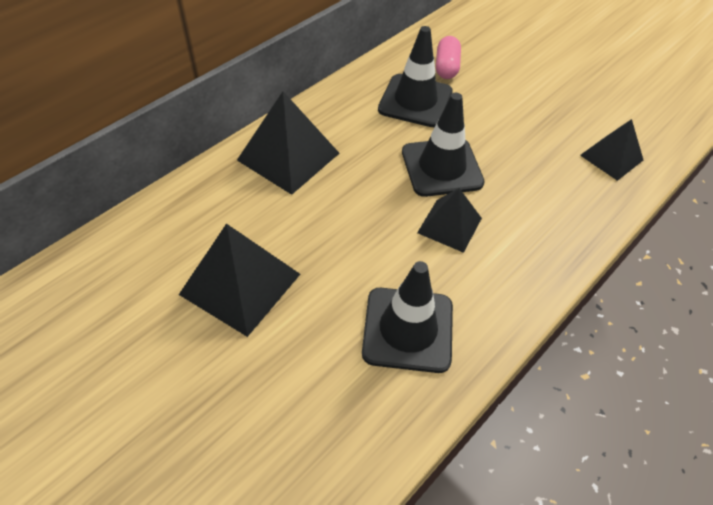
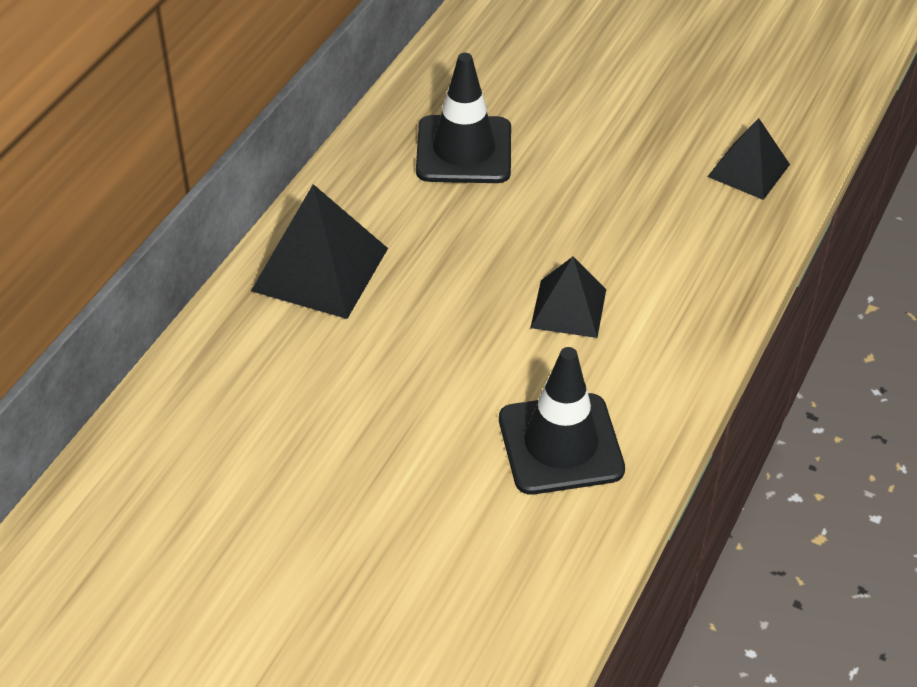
camera: 15 degrees left, 5 degrees down
(240, 284) = (331, 445): black pyramid -> none
(441, 167) = (532, 235): black traffic cone -> none
(446, 67) = (489, 90): pink capsule -> none

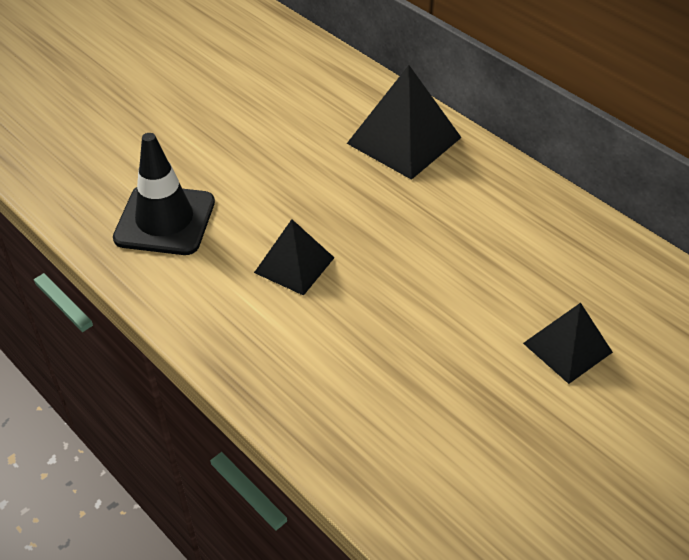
camera: 110 degrees right, 0 degrees up
(464, 150) = (516, 253): black traffic cone -> none
(748, 170) = (413, 465): black pyramid -> black pyramid (567, 347)

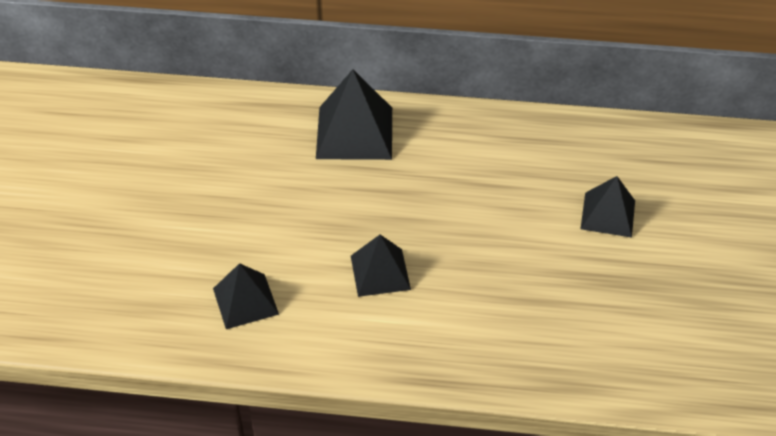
camera: 40 degrees left, 0 degrees up
(165, 220) = (245, 301): black traffic cone -> black pyramid

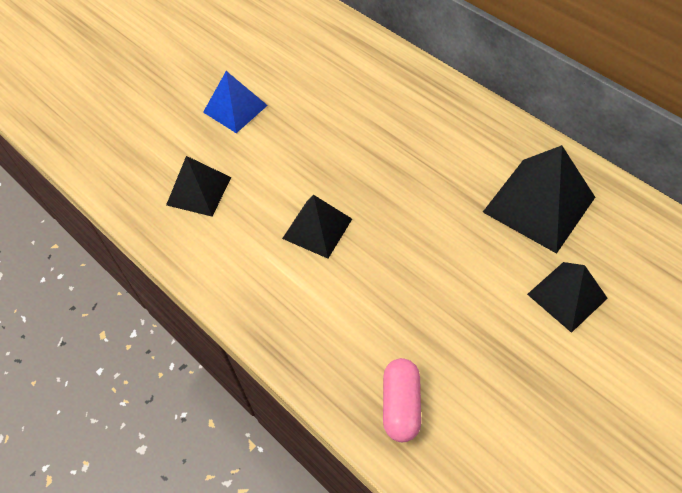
camera: 40 degrees right, 10 degrees up
(210, 216) = (235, 108): none -> blue pyramid
(354, 132) = (404, 97): black pyramid -> black pyramid (539, 204)
(562, 357) = (401, 405): none -> pink capsule

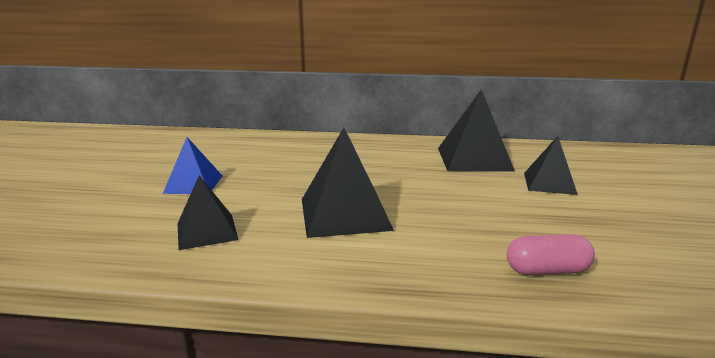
camera: 40 degrees left, 35 degrees down
(317, 228) = (345, 214): black pyramid -> black pyramid, size x1.59
(401, 405) = (547, 270): pink capsule -> pink capsule turned 60 degrees counterclockwise

